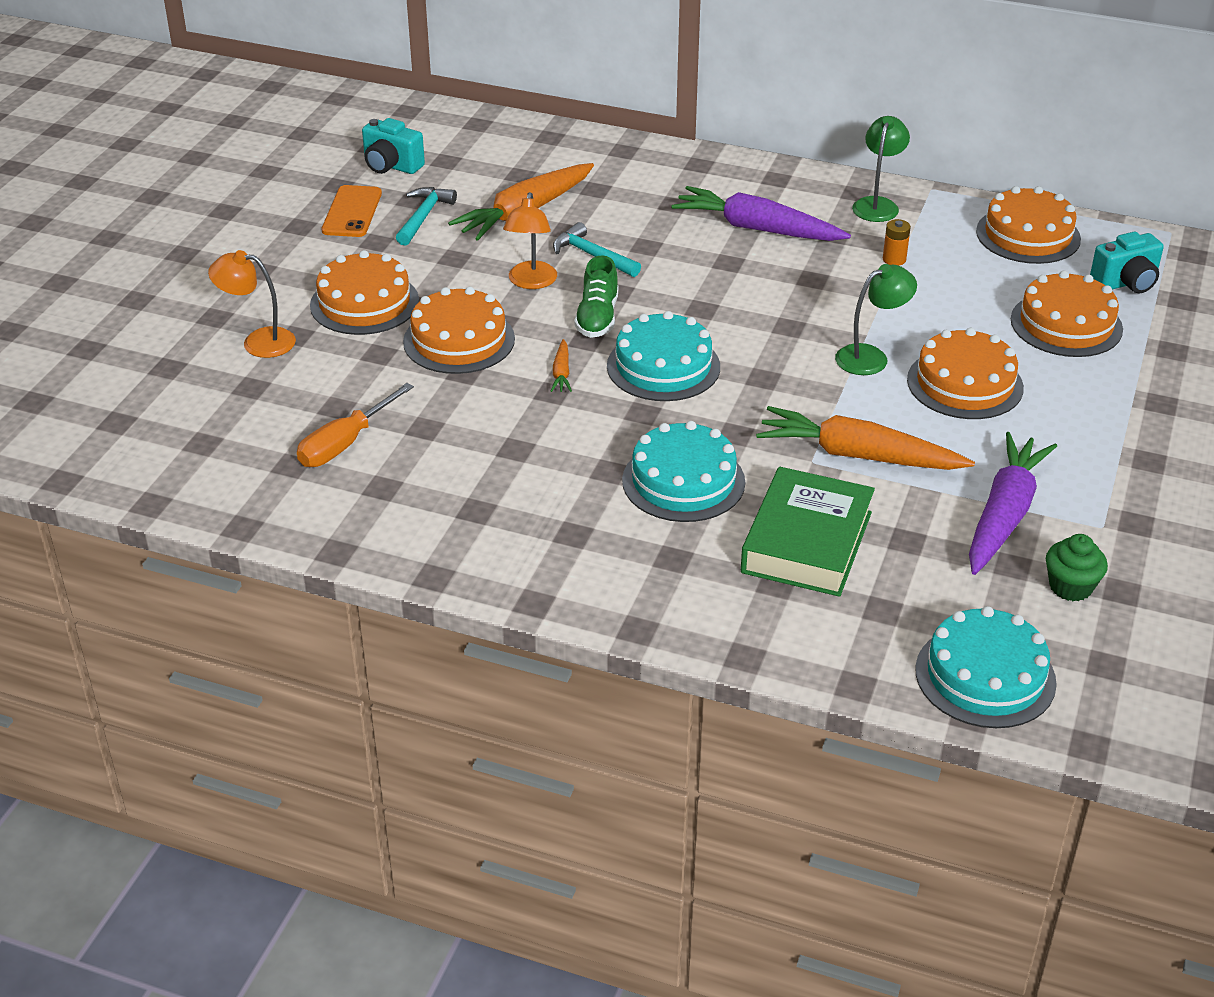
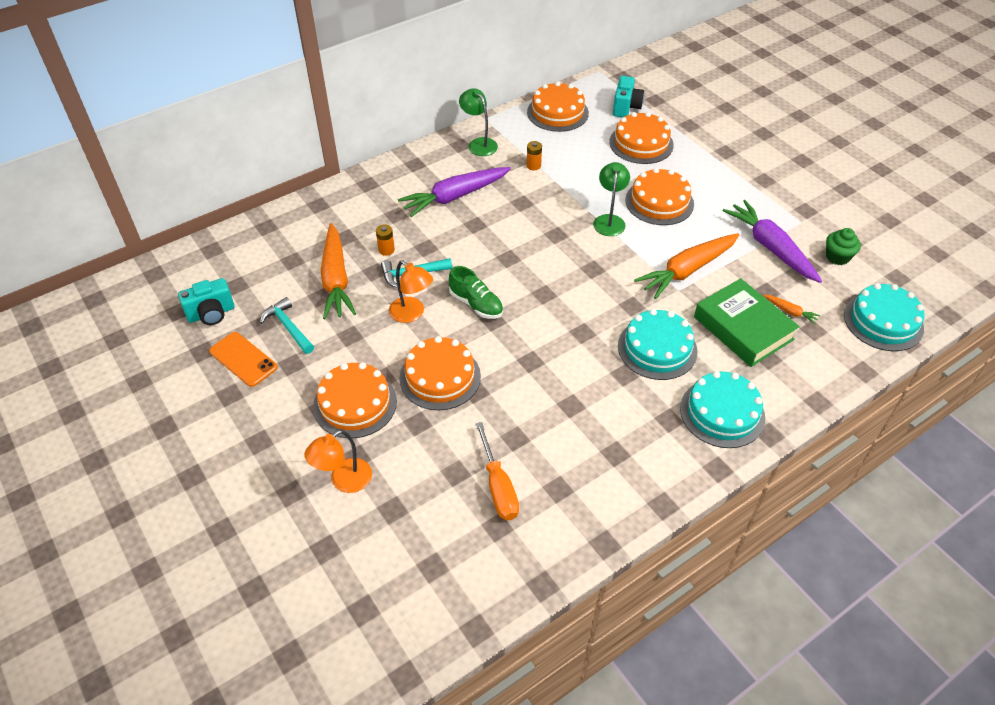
camera: 55 degrees left, 10 degrees up
(561, 373) = (515, 347): orange carrot -> orange carrot (790, 312)
(609, 223) = (386, 250): none -> orange battery
(663, 366) = (547, 301): turquoise cake -> turquoise cake (722, 413)

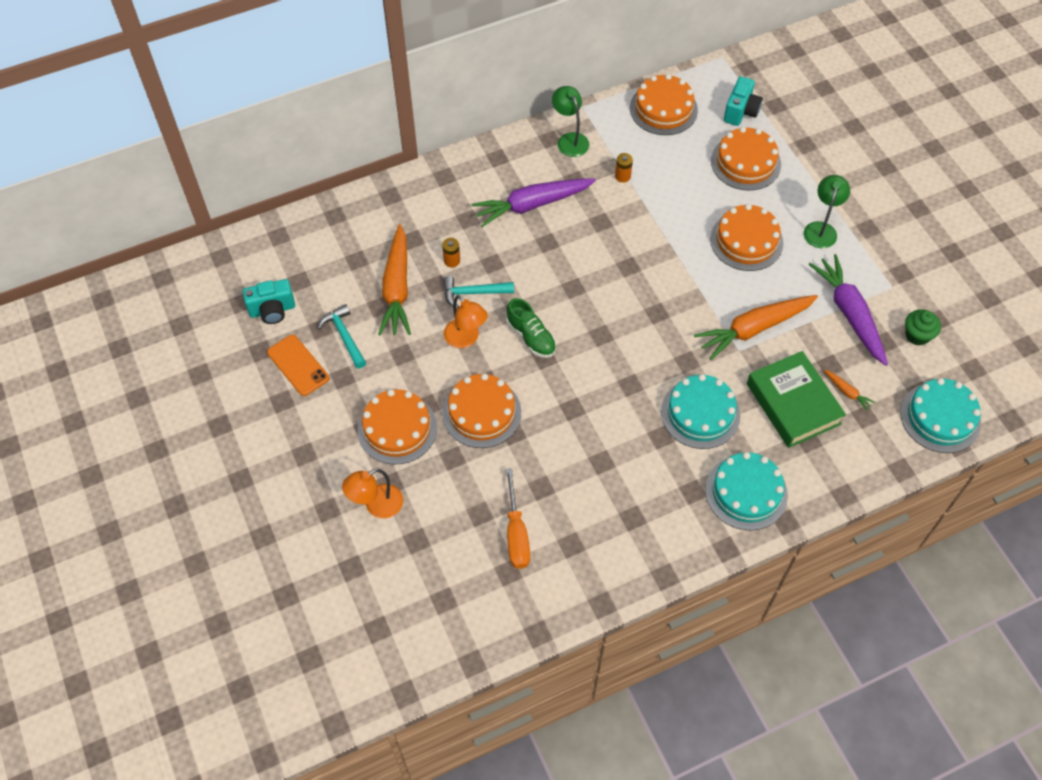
camera: 10 degrees right, 10 degrees up
(609, 220) = (687, 256): green lamp -> green lamp (821, 229)

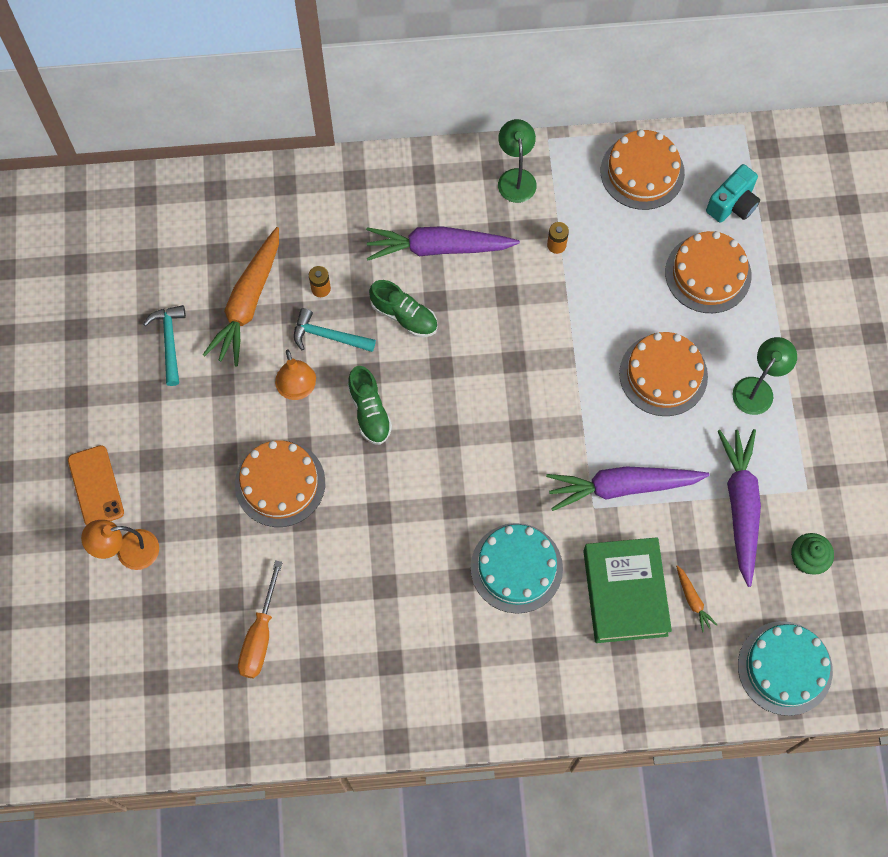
camera: 20 degrees right, 10 degrees up
(272, 310) = (105, 284): turquoise camera -> none
(298, 365) = (108, 360): orange phone -> orange phone (96, 486)
(397, 428) = (183, 470): orange cake -> none
(527, 260) = (404, 316): none -> green shoe
(746, 492) = (525, 677): turquoise cake -> none
(754, 329) = (622, 487): orange carrot -> purple carrot

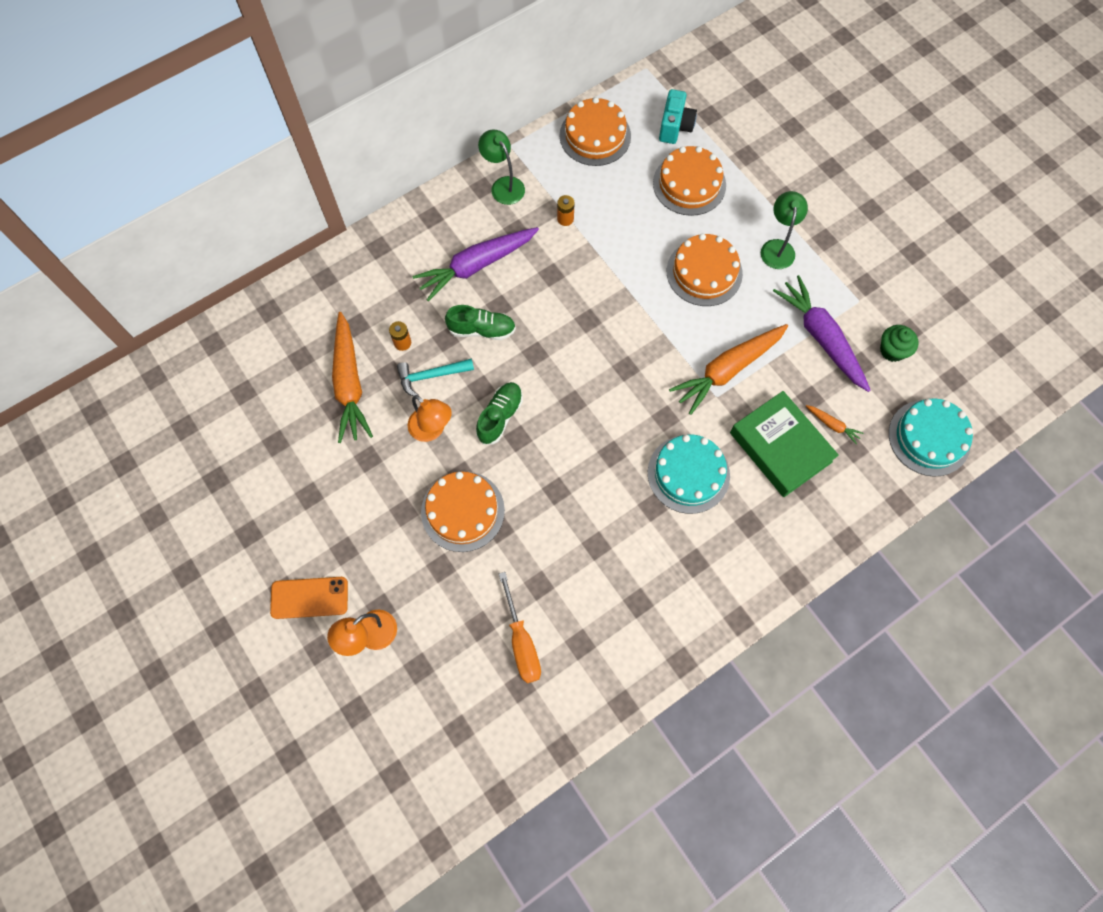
camera: 30 degrees left, 0 degrees up
(96, 486) = (309, 598): orange phone -> orange phone turned 45 degrees counterclockwise
(169, 341) = (302, 448): turquoise hammer -> none
(369, 412) = (500, 416): green shoe -> green shoe turned 105 degrees counterclockwise
(622, 487) = (727, 370): purple carrot -> orange carrot

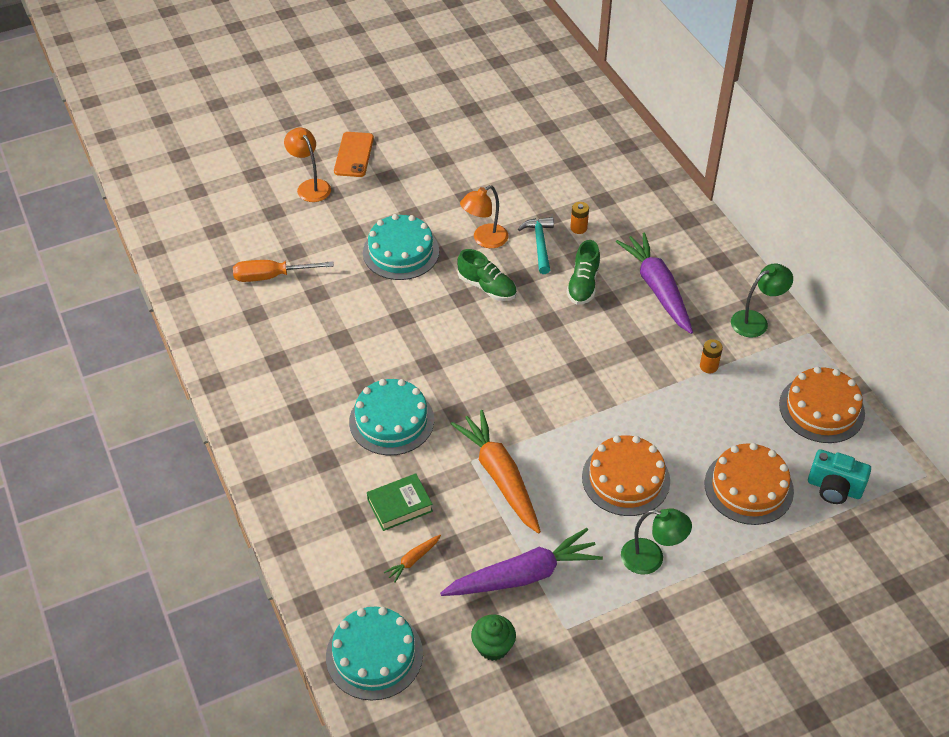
camera: 100 degrees right, 20 degrees down
(349, 384) = (542, 190): orange carrot -> none
(462, 511) = (401, 252): orange cake -> turquoise cake
(780, 447) = (400, 505): green book -> green book, size x0.59

